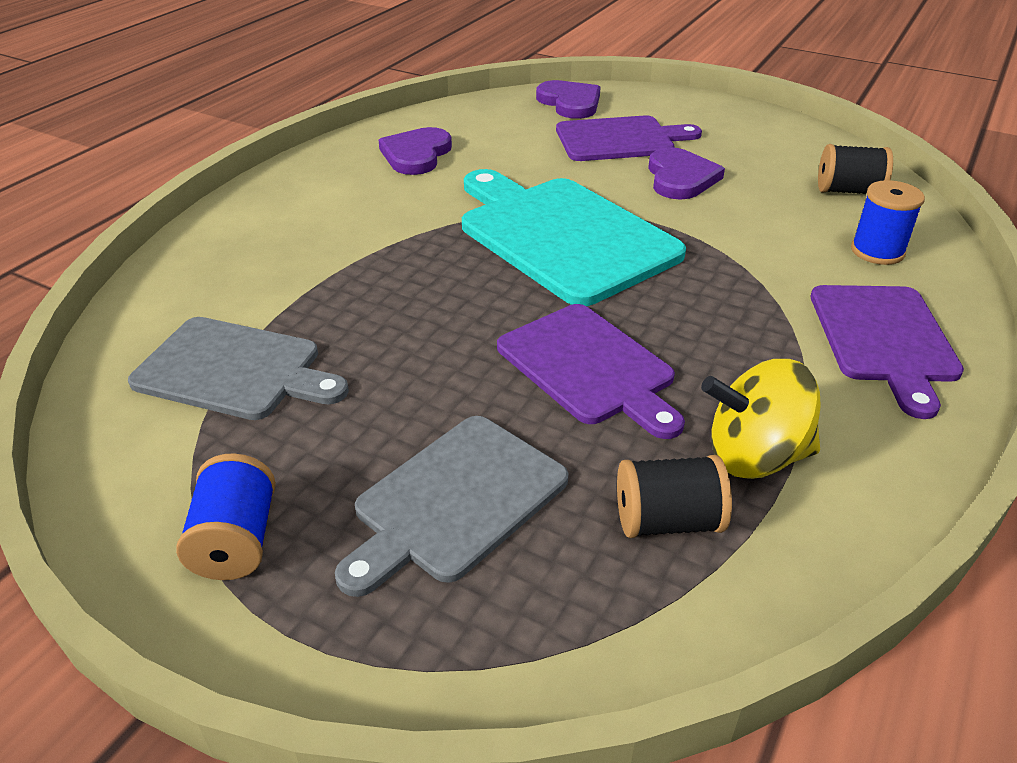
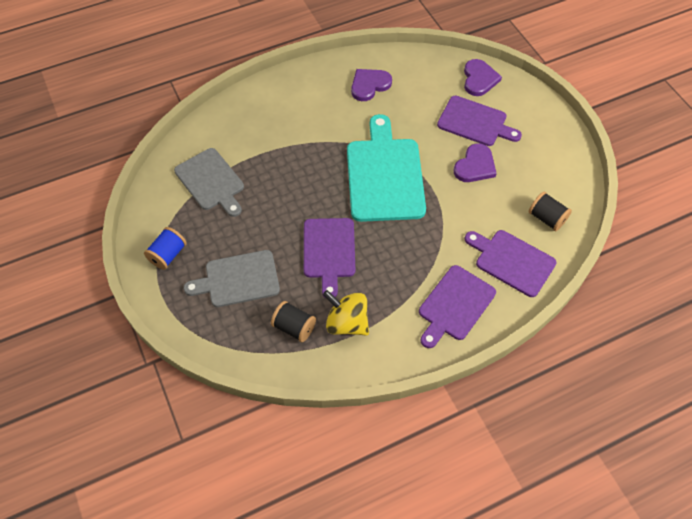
camera: 35 degrees right, 20 degrees up
(877, 251) = (512, 261): blue spool -> purple cutting board

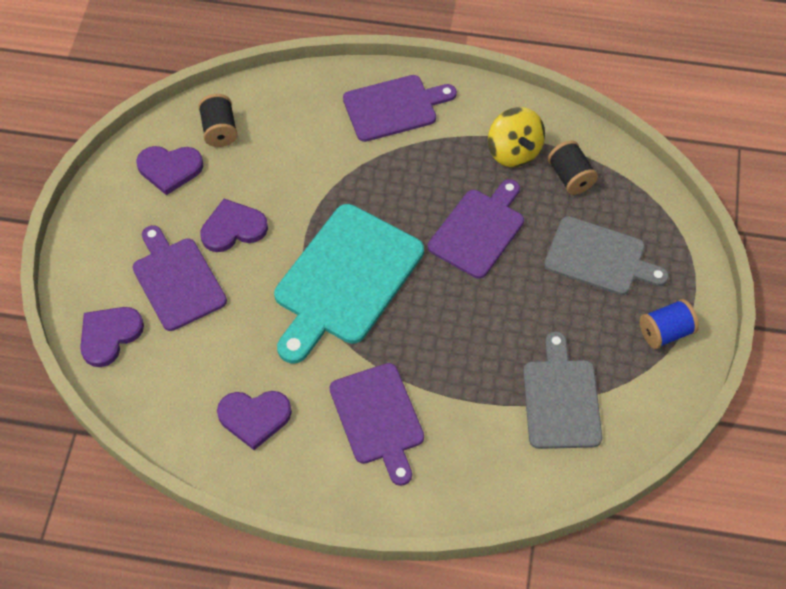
camera: 145 degrees left, 0 degrees up
(512, 261) = (299, 113): purple cutting board -> purple cutting board (378, 418)
(547, 177) = (169, 169): none -> purple heart

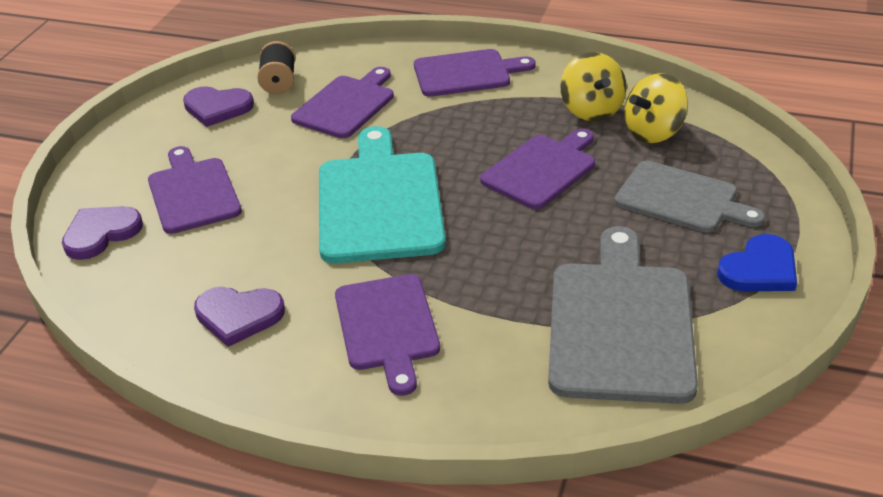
camera: 10 degrees right, 20 degrees down
(233, 228) = (268, 155): purple heart -> none
(290, 157) = (346, 105): none -> purple cutting board
(345, 279) = (379, 202): turquoise cutting board -> turquoise cutting board turned 135 degrees clockwise
(561, 399) = (621, 324): grey cutting board -> grey cutting board, size x1.52
(570, 177) = (653, 132): black spool -> yellow spinning top
(665, 332) = (759, 269): blue spool -> blue heart

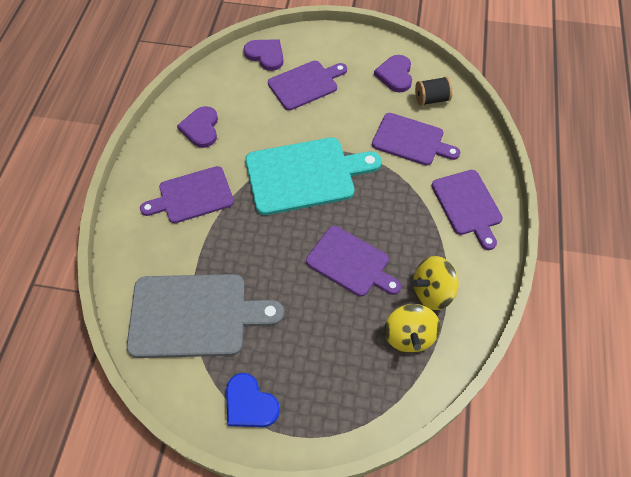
camera: 80 degrees right, 20 degrees up
(653, 132) = (409, 336): yellow spinning top -> yellow spinning top turned 135 degrees counterclockwise
(681, 199) = (325, 354): grey cutting board -> none

